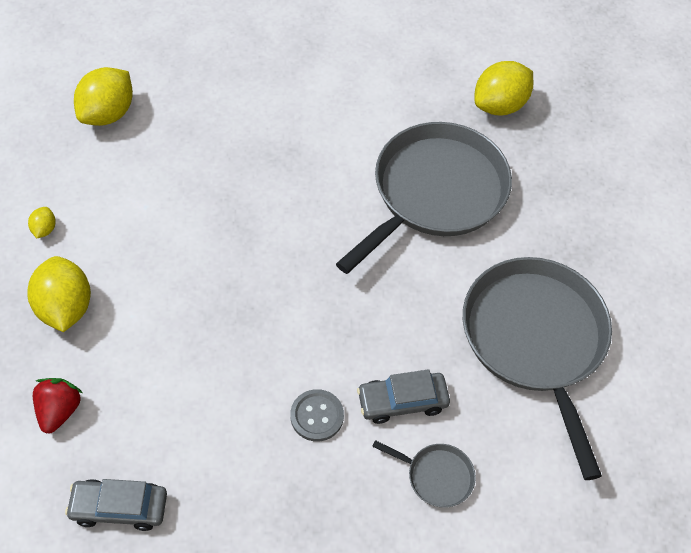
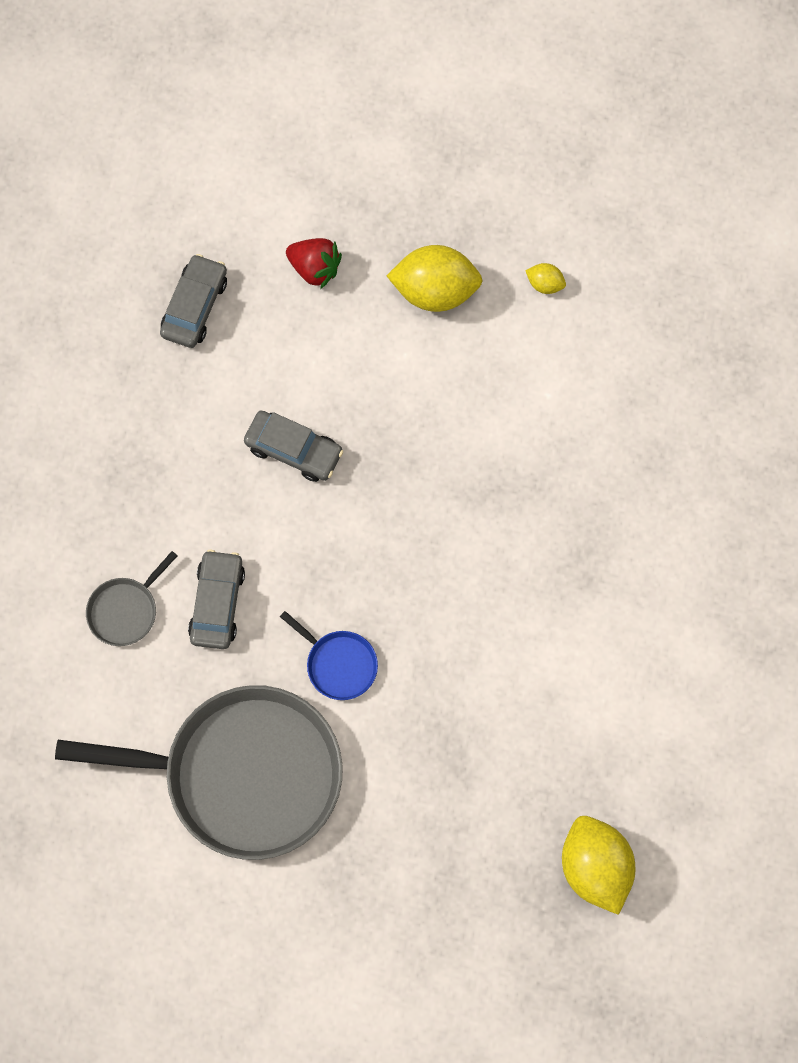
camera: 110 degrees right, 15 degrees up
(108, 114) = (701, 378): yellow lemon -> none
(244, 379) = (293, 450): none -> grey car
(317, 416) = (229, 512): grey button -> none
(419, 296) = (339, 664): none -> blue pan
(435, 192) = (477, 732): grey pan -> none

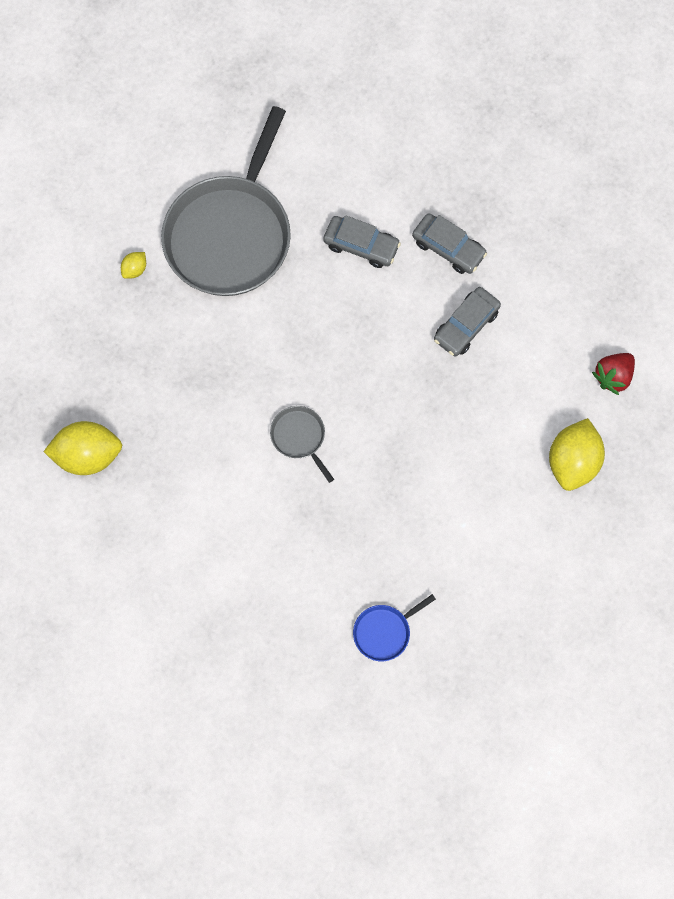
camera: 105 degrees right, 0 degrees up
(125, 610) = (373, 183): grey pan -> grey pan (299, 437)
(195, 306) = (601, 282): grey car -> grey car (448, 248)
(339, 664) = (291, 317): blue pan -> blue pan (384, 632)
(545, 284) = (559, 549): yellow lemon -> yellow lemon (135, 269)

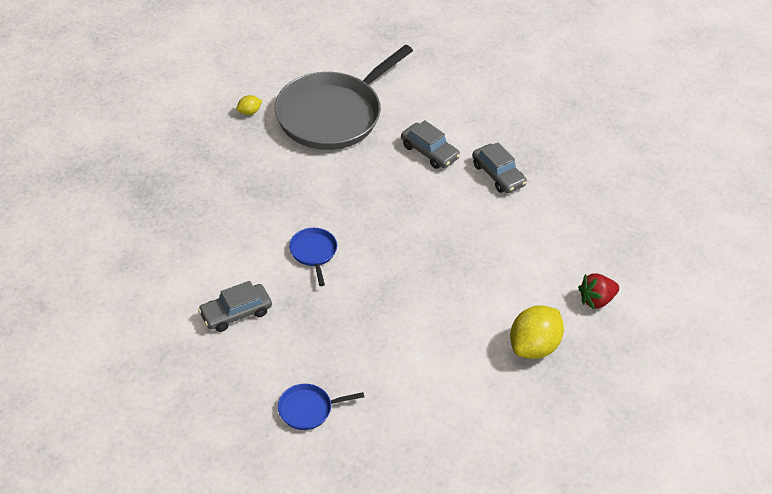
camera: 20 degrees right, 25 degrees down
(88, 455) = (142, 208): yellow lemon -> none
(299, 437) = (313, 252): grey pan -> blue pan
(466, 325) = (488, 226): grey car -> grey car (236, 313)

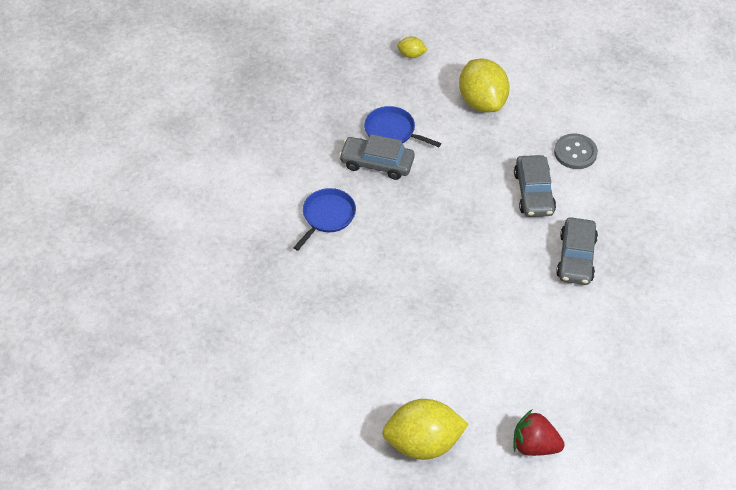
camera: 45 degrees right, 5 degrees up
(236, 313) = (209, 224): grey car -> grey car (377, 163)
(308, 409) = (174, 348): blue pan -> blue pan (392, 131)
(332, 115) = (482, 102): grey pan -> yellow lemon
(427, 111) = (575, 152): none -> grey button

